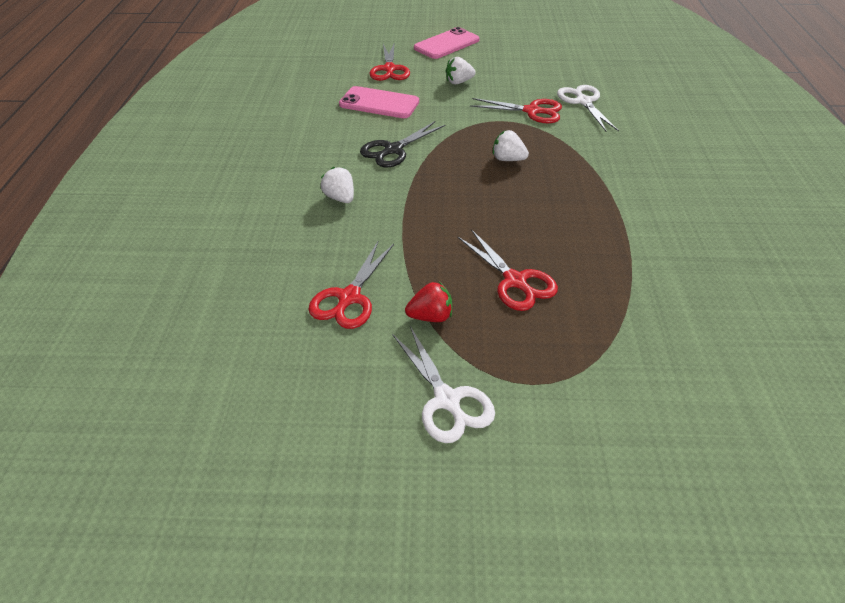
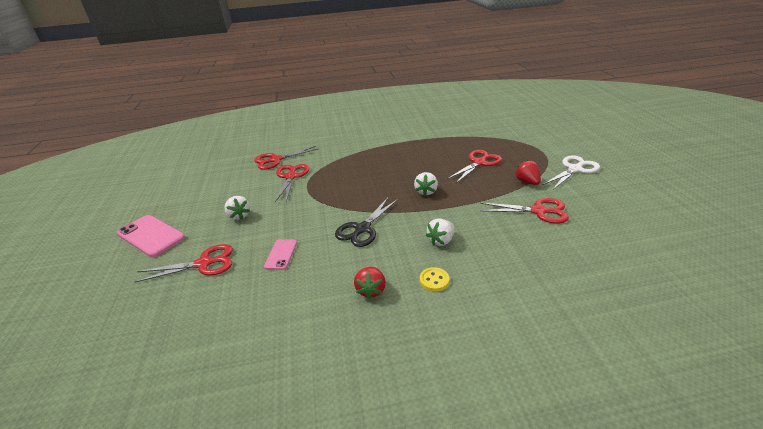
camera: 100 degrees left, 10 degrees down
(284, 181) = (434, 280): none -> yellow button
(297, 145) = (371, 290): none -> red strawberry
(379, 103) = (281, 254): pink phone -> pink phone, size x0.56
(393, 150) = (362, 229): black scissors -> black scissors turned 90 degrees clockwise
(508, 159) = (359, 178): white strawberry -> white strawberry (426, 191)
(583, 101) = (276, 160): white scissors -> red scissors

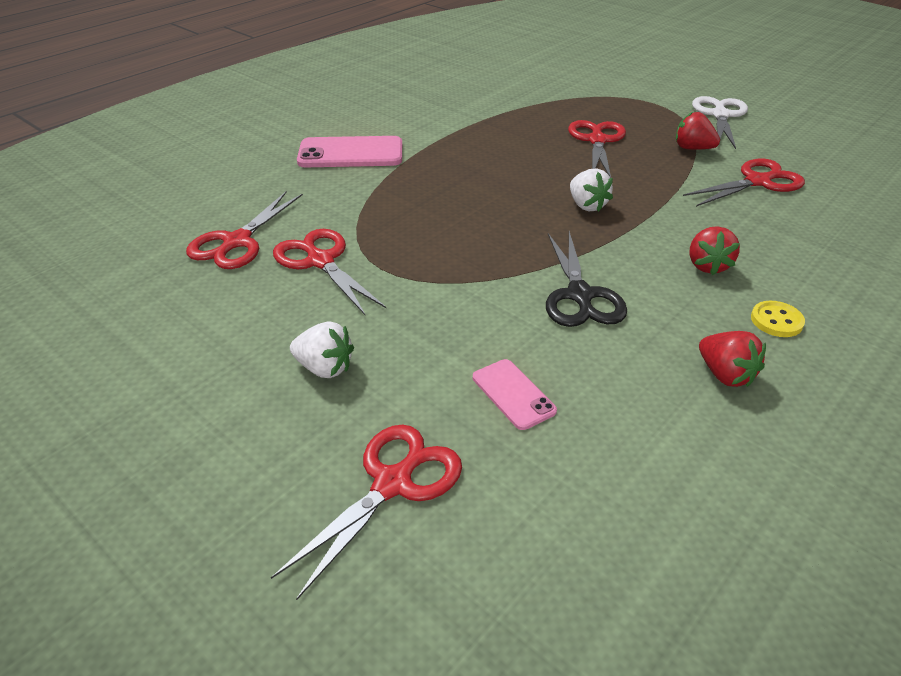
camera: 40 degrees left, 5 degrees up
(151, 236) = (173, 498): pink phone -> pink phone (351, 153)
(441, 240) = (707, 265): white strawberry -> red strawberry

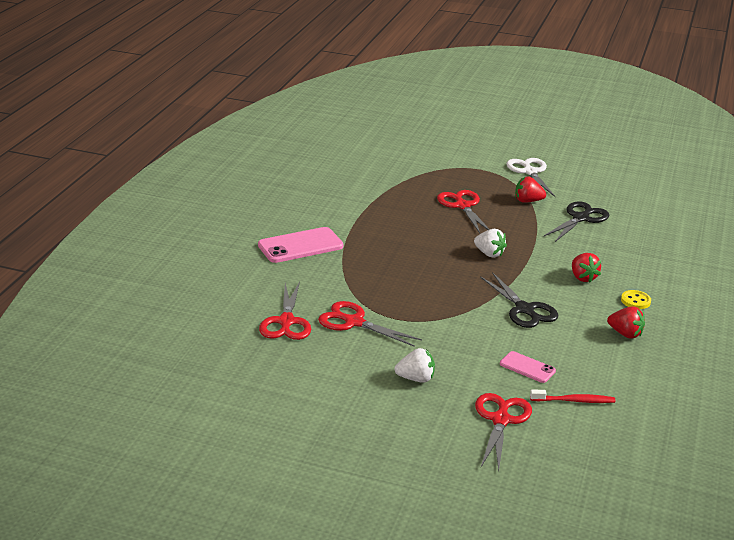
camera: 25 degrees left, 10 degrees down
(550, 482) = (574, 401): none -> red toothbrush
(758, 182) = (581, 218): red scissors -> black scissors

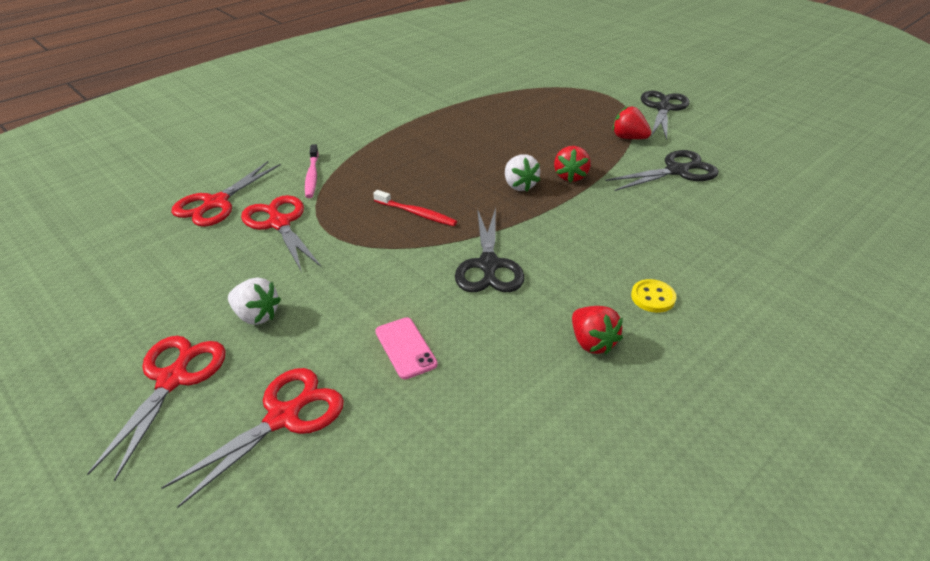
camera: 30 degrees right, 10 degrees up
(300, 246) = (332, 130): pink phone -> none
(333, 284) = (312, 176): none -> pink toothbrush
(462, 206) = (546, 127): red scissors -> red scissors (173, 379)
(530, 172) = (663, 108): white scissors -> black scissors
(574, 401) = (413, 425): red toothbrush -> red toothbrush (416, 213)
(583, 278) = (608, 245): red strawberry -> red strawberry (570, 176)

